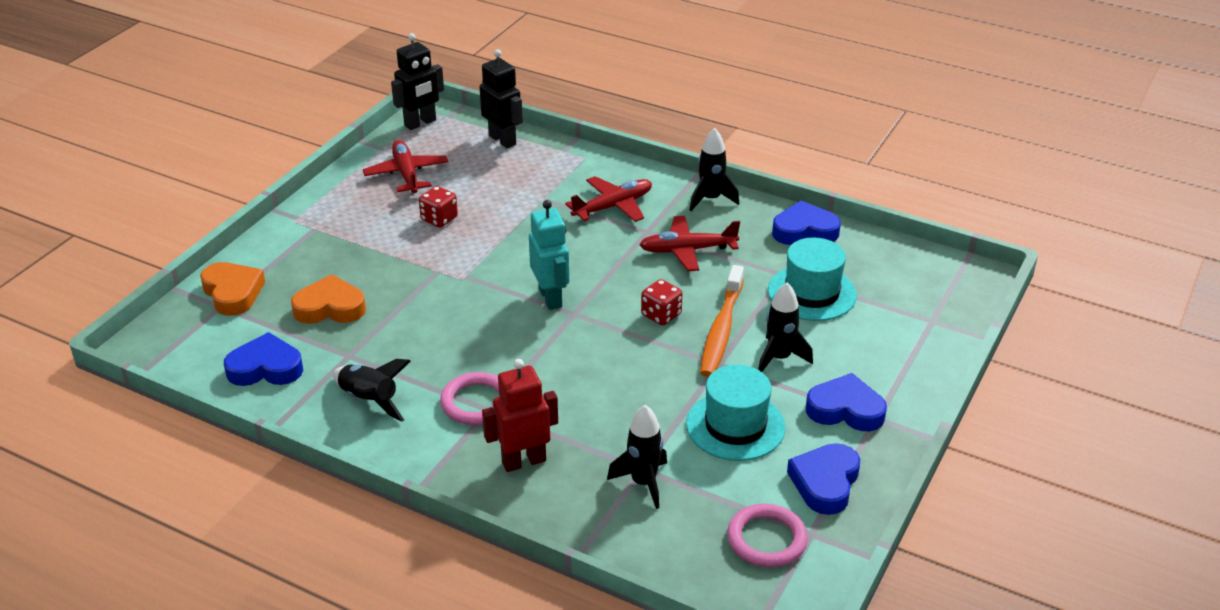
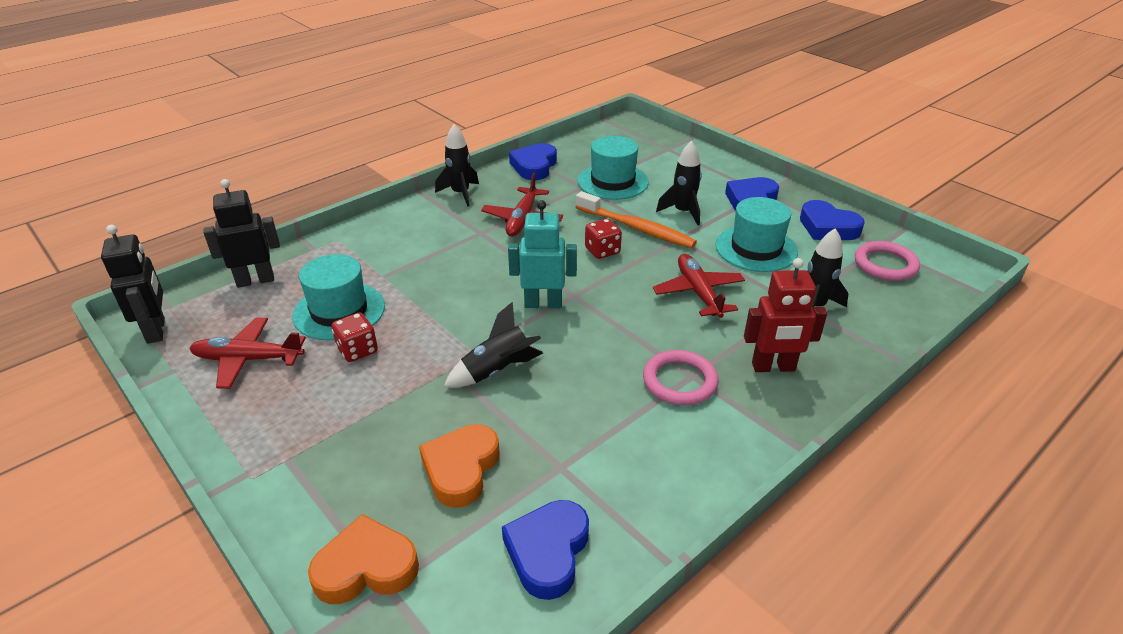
camera: 70 degrees left, 0 degrees up
(369, 400) = (647, 461): black rocket -> black rocket (497, 371)
(483, 193) = (339, 311): none -> turquoise hat
(523, 461) = (773, 367): red robot -> red robot turned 90 degrees counterclockwise
(613, 207) = (430, 241): red plane -> red plane (698, 293)

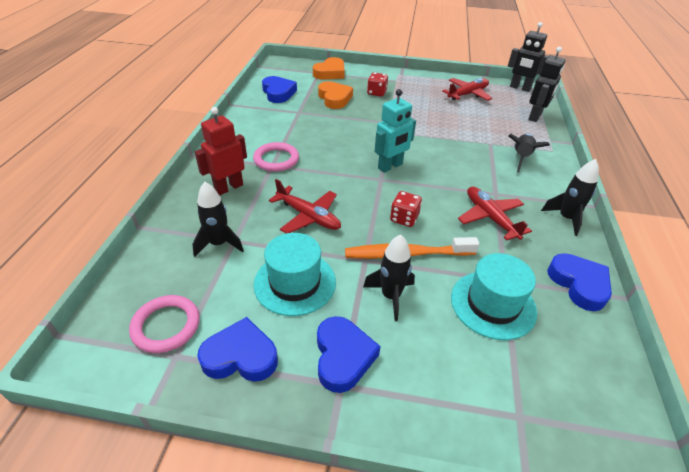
camera: 140 degrees right, 5 degrees up
(339, 311) = (474, 121): turquoise hat -> none
(357, 350) = (436, 112): red dice -> red dice (376, 93)
(497, 371) = (367, 129): black rocket -> black rocket (521, 157)

